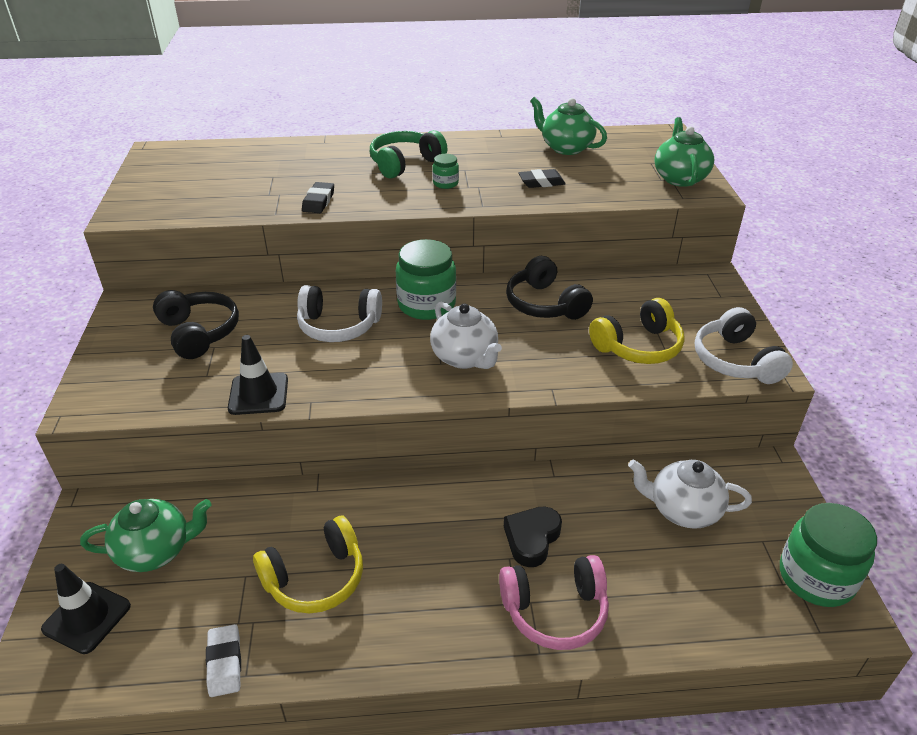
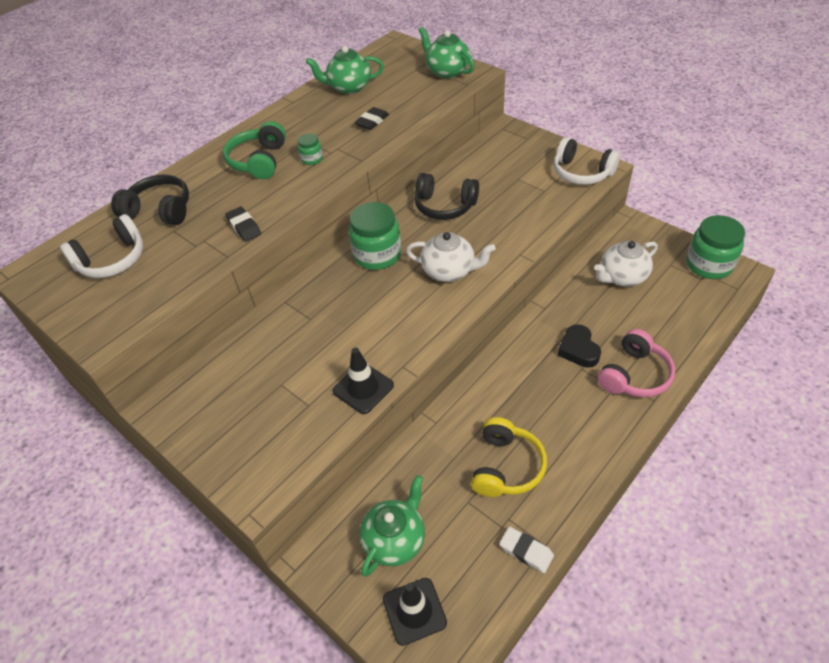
camera: 40 degrees left, 10 degrees up
(199, 333) = (254, 384): black headphones -> black headphones (159, 210)
(339, 326) = (343, 308): white headphones -> white headphones (112, 260)
(638, 346) = (527, 197): yellow headphones -> none

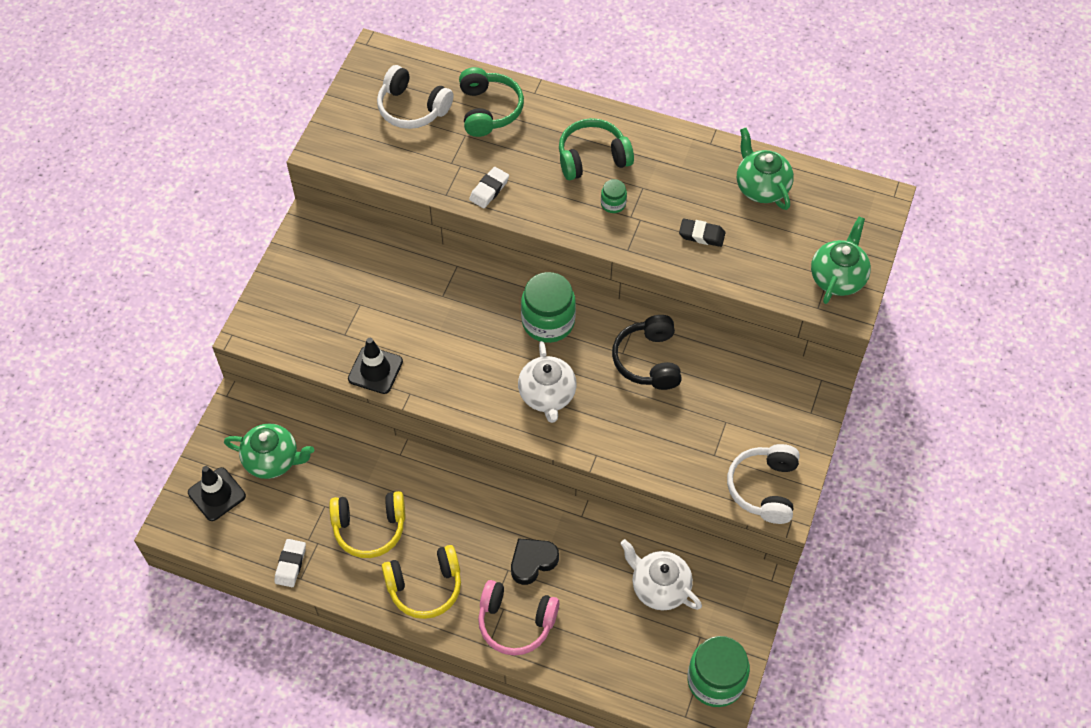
camera: 65 degrees right, 10 degrees up
(159, 210) = (488, 110): black headphones -> green headphones
(244, 227) = (489, 190): black eraser -> white eraser
(582, 435) = (425, 586): none -> yellow headphones

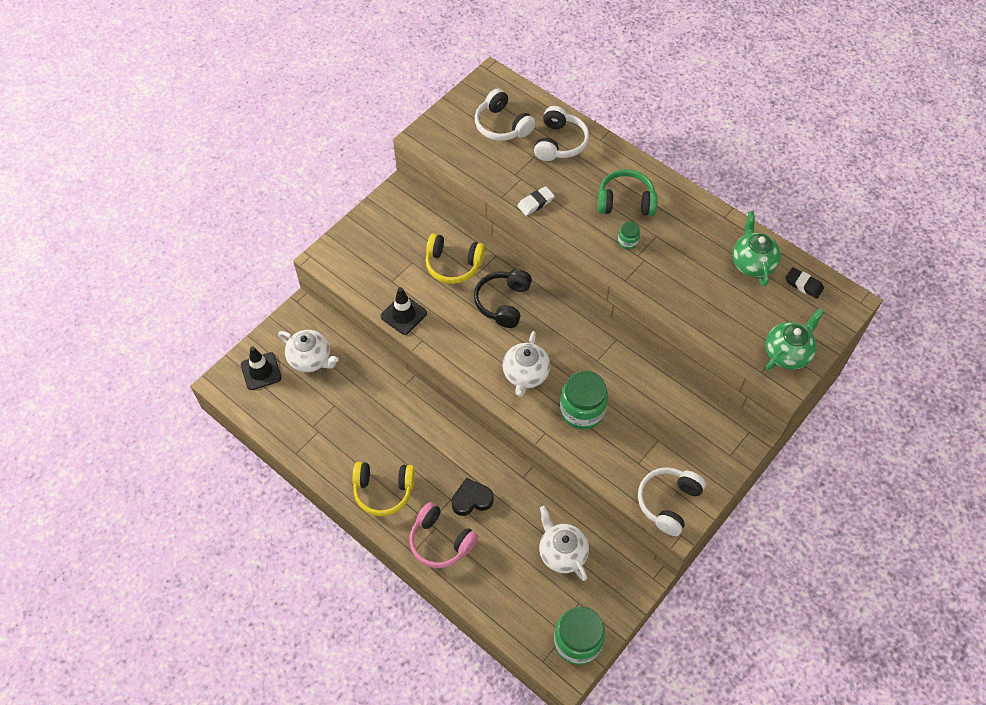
camera: 20 degrees right, 0 degrees up
(273, 460) = (311, 359): green teapot -> white teapot
(290, 564) = (292, 440): white eraser -> none
(369, 528) = (360, 432): yellow headphones -> yellow headphones (453, 264)
(488, 110) = (559, 143): green headphones -> white headphones
(548, 322) = (548, 318): green jar -> green jar (582, 410)
(648, 360) = (615, 372): black headphones -> black headphones (503, 302)
(701, 235) = (689, 286): black eraser -> black eraser (803, 285)

